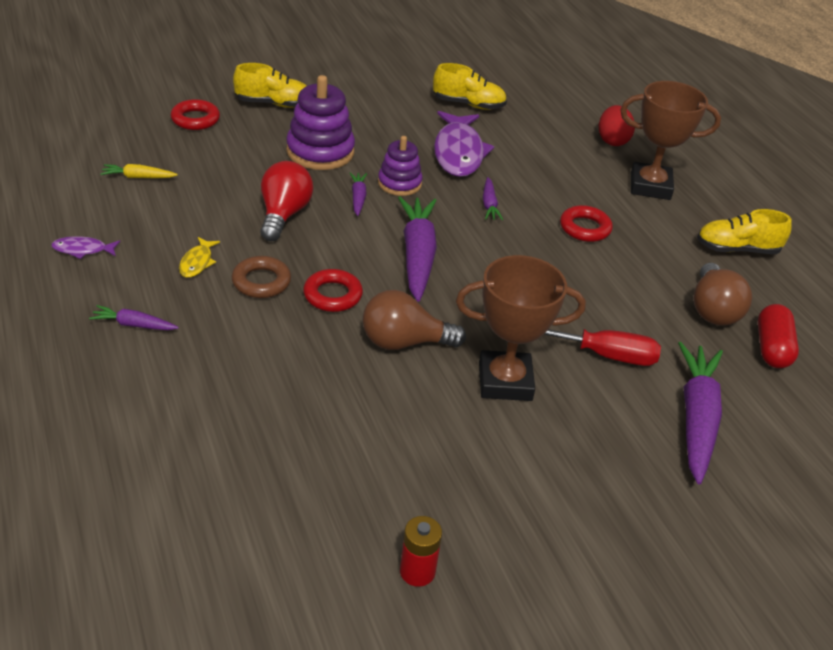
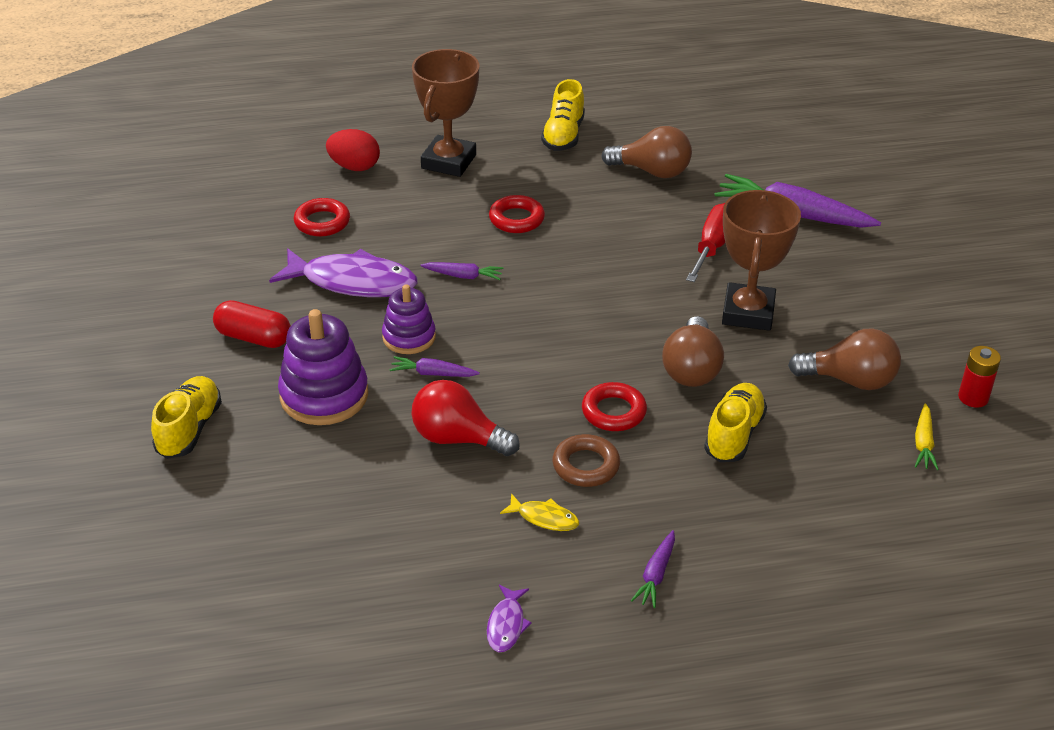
camera: 75 degrees left, 0 degrees up
(138, 177) = (347, 571): yellow carrot -> yellow carrot (923, 443)
(195, 119) = (209, 510): red ring -> red ring (322, 222)
(417, 255) = (550, 341): purple carrot -> none
(419, 460) = (850, 380): none -> brown light bulb
(468, 104) = (244, 257): yellow shoe -> yellow shoe (734, 435)
(772, 348) = (705, 153): red capsule -> red capsule (254, 338)

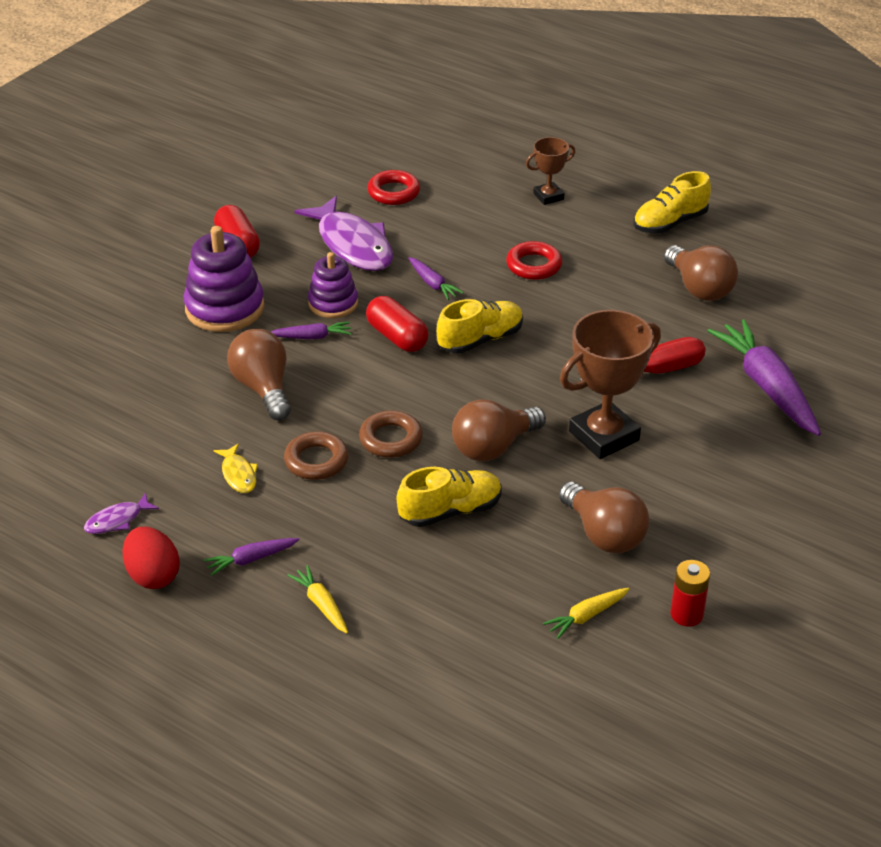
camera: 45 degrees right, 0 degrees up
(189, 429) = (120, 279): yellow shoe -> yellow shoe (480, 340)
(354, 167) = (474, 165): red egg -> red egg (153, 575)
(433, 374) = (312, 337): purple carrot -> purple carrot turned 120 degrees clockwise
(448, 162) = (548, 196): brown trophy -> brown trophy, size x0.54
(458, 438) = (263, 388): red light bulb -> brown light bulb
(499, 333) = (397, 337): none -> red capsule
(613, 412) = (391, 439): red ring -> brown ring
(756, 568) = (321, 605): none -> yellow carrot

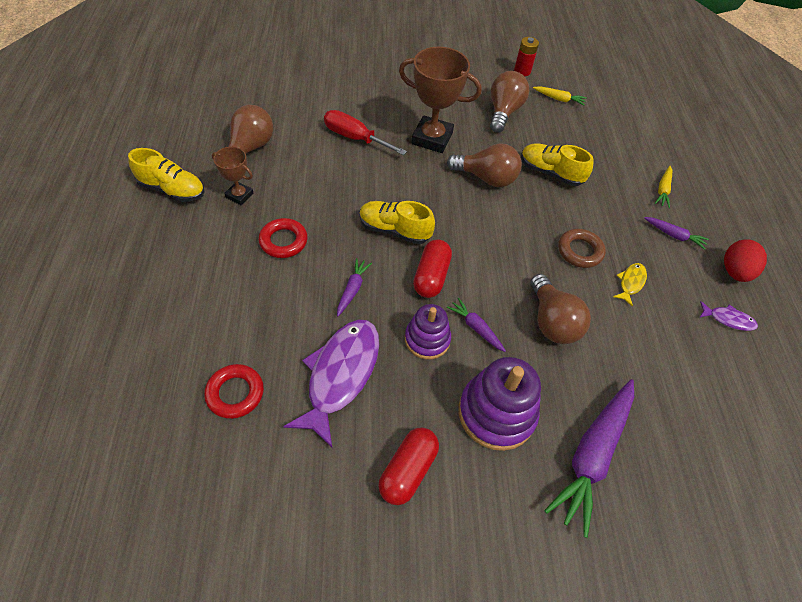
camera: 130 degrees left, 15 degrees up
(263, 388) = (552, 322): brown light bulb -> brown light bulb turned 45 degrees counterclockwise
(391, 439) = (526, 226): brown ring -> none
(548, 196) = (175, 276): brown trophy -> brown trophy (239, 195)
(767, 387) = (331, 93): purple carrot -> purple carrot (592, 455)

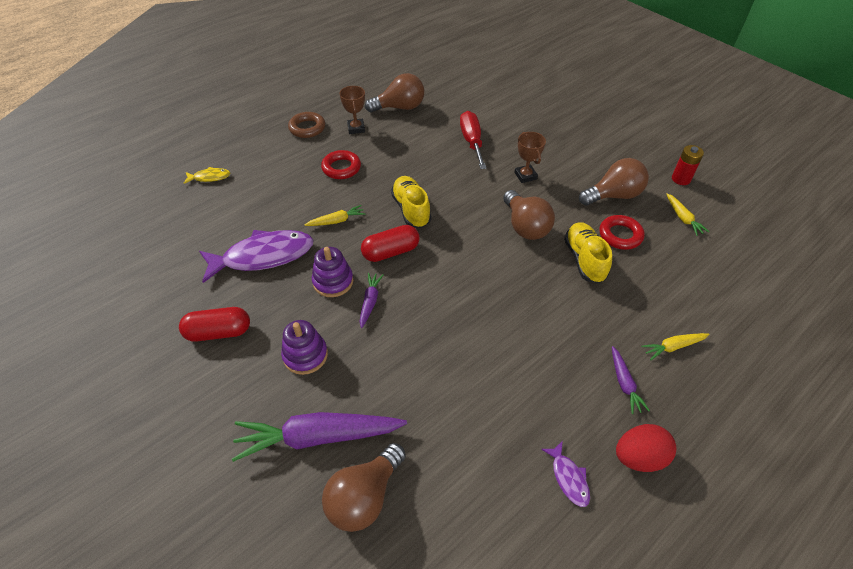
camera: 55 degrees right, 5 degrees down
(172, 190) = (328, 103): yellow shoe -> none
(235, 393) = (209, 220): red ring -> red ring (620, 235)
(352, 289) = (336, 221): purple carrot -> yellow carrot
(432, 138) = (525, 176): brown trophy -> brown trophy, size x0.54
(496, 413) = (305, 355): purple stacking toy -> purple stacking toy, size x0.63
(552, 322) = (423, 344): brown light bulb -> brown light bulb (364, 497)
(579, 251) = (519, 324): brown ring -> brown ring (307, 128)
(630, 283) = (525, 377): yellow fish -> yellow fish (210, 177)

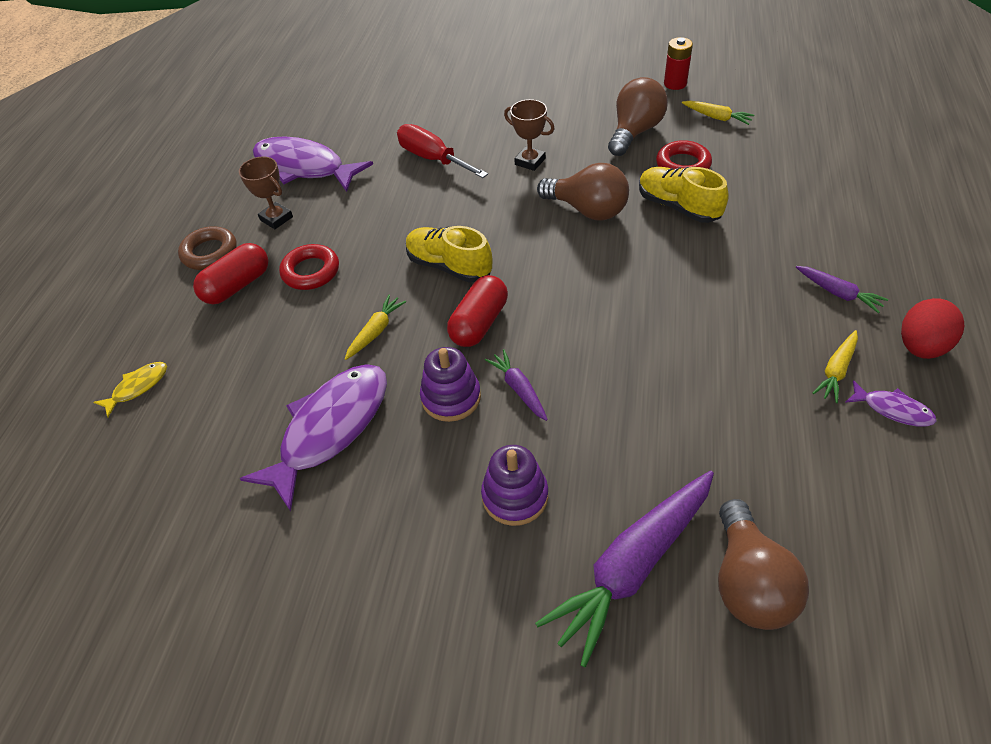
camera: 35 degrees left, 0 degrees up
(219, 332) = (378, 552): red capsule -> red capsule (237, 286)
(399, 107) = (304, 167): brown light bulb -> purple fish
(673, 347) = (837, 234): yellow carrot -> yellow carrot (836, 370)

